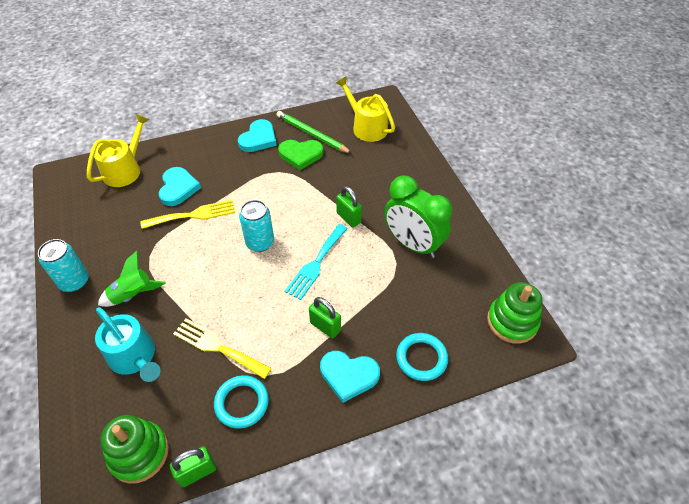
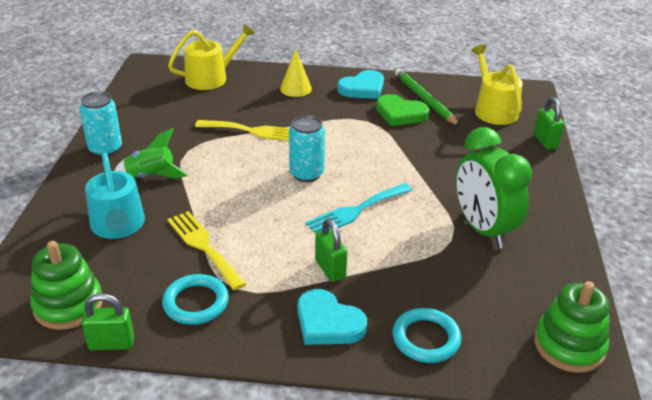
camera: 25 degrees right, 15 degrees down
(178, 188) = (252, 106): turquoise heart -> none
(204, 157) = (295, 88): none -> yellow cone
(348, 218) = (420, 182): green padlock -> green padlock (545, 141)

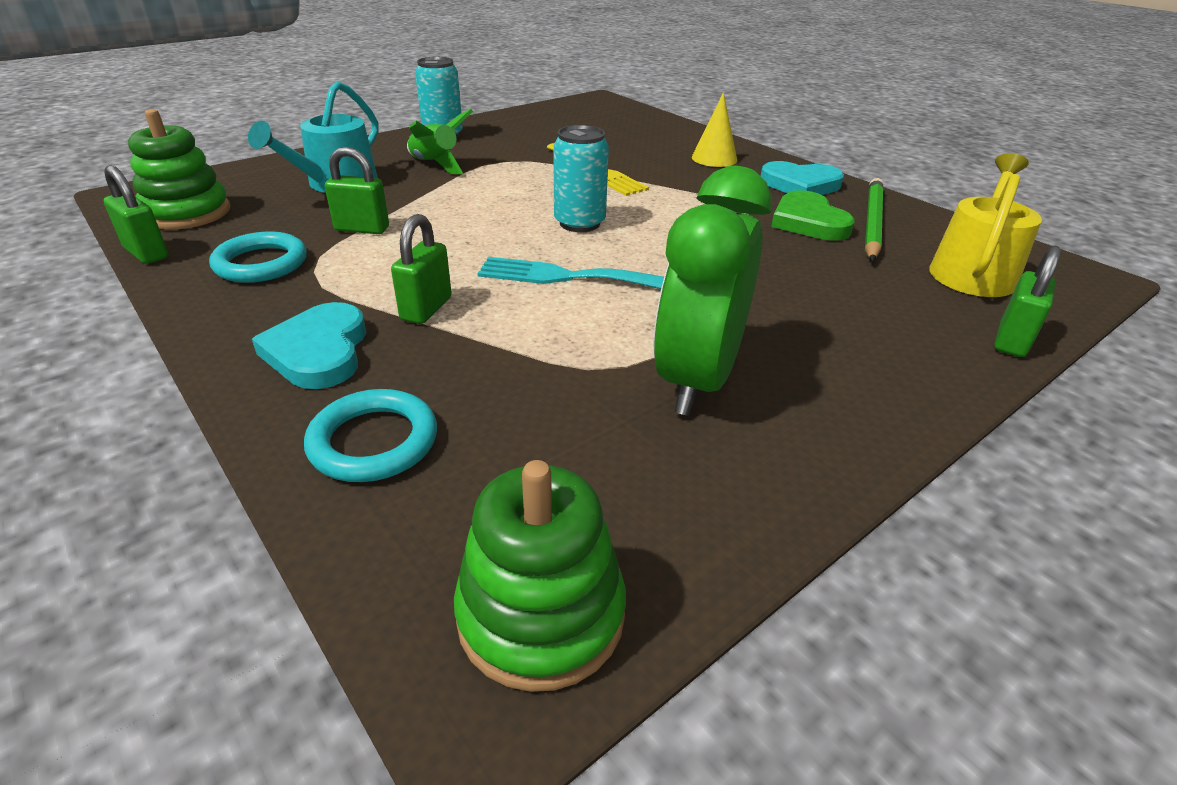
camera: 45 degrees right, 0 degrees up
(204, 246) = (362, 229): yellow fork -> green padlock
(211, 78) = (639, 124): yellow watering can -> none

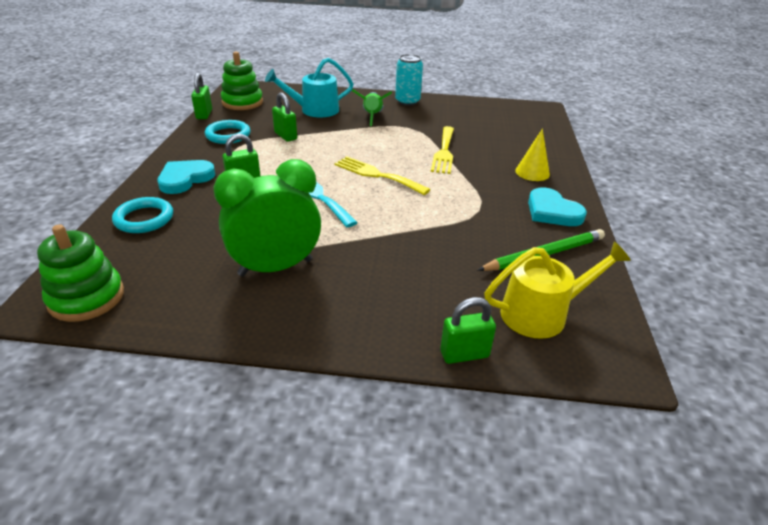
camera: 45 degrees right, 0 degrees up
(579, 223) = (377, 175): turquoise can -> yellow fork
(808, 222) = (503, 233): green heart -> none

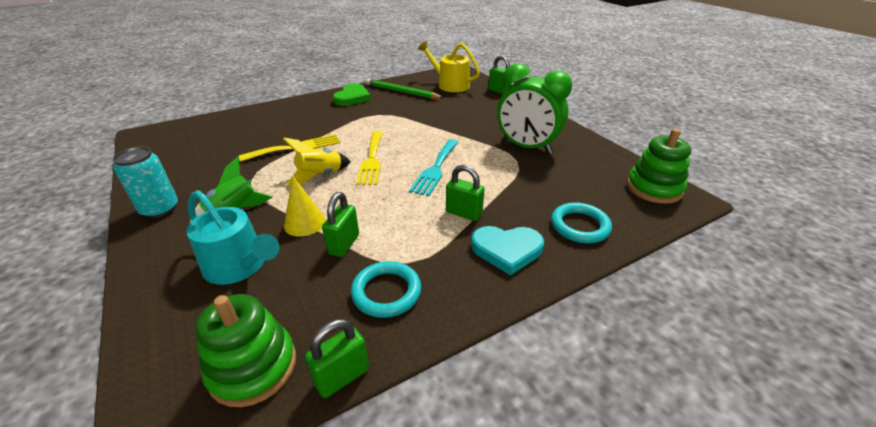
camera: 125 degrees left, 0 degrees up
(381, 149) = (320, 175): none -> yellow rocket
(532, 172) = (301, 112): yellow cone -> yellow cone (304, 223)
(552, 211) = (352, 98): turquoise heart -> green heart

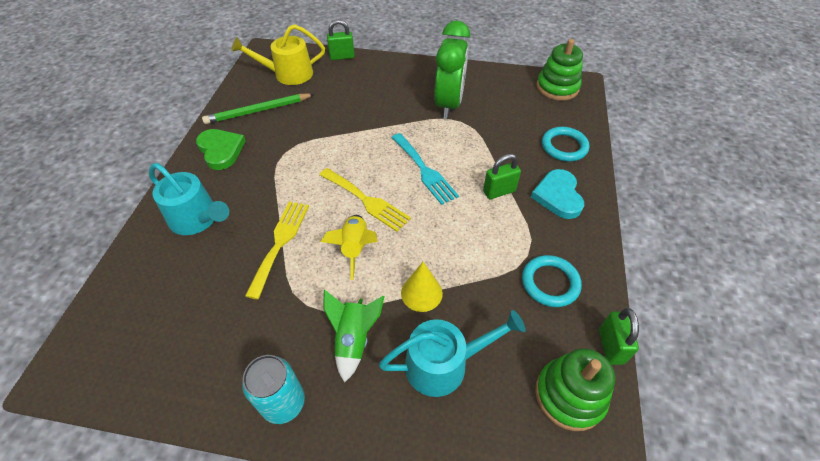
camera: 50 degrees left, 15 degrees up
(288, 116) = (197, 219): none -> turquoise watering can
(344, 244) = (475, 280): green padlock -> none
(507, 250) = (558, 196): turquoise heart -> turquoise heart turned 135 degrees clockwise
(526, 147) = (449, 104): green clock -> green clock turned 60 degrees counterclockwise

